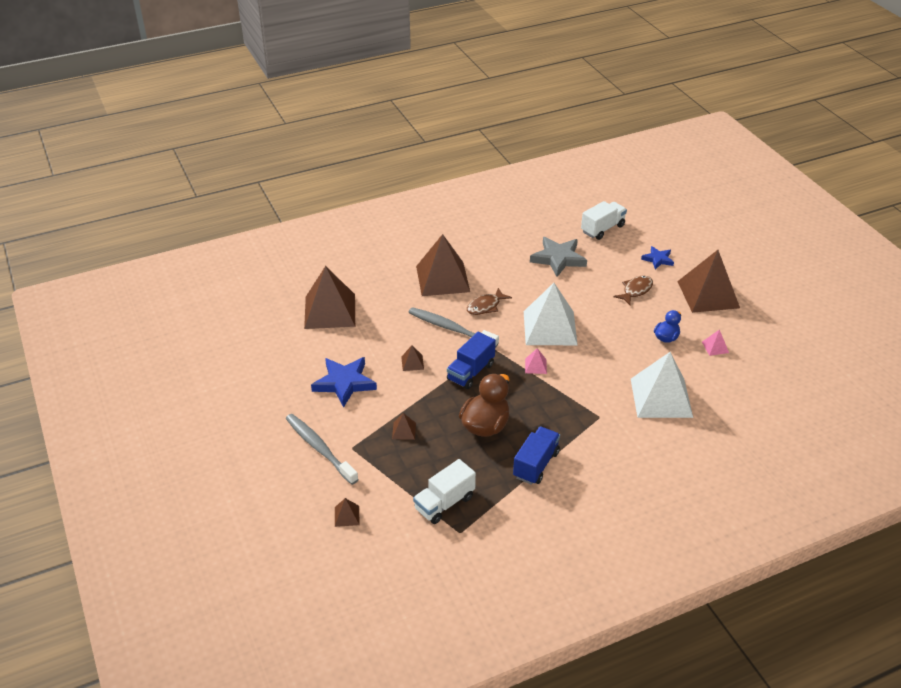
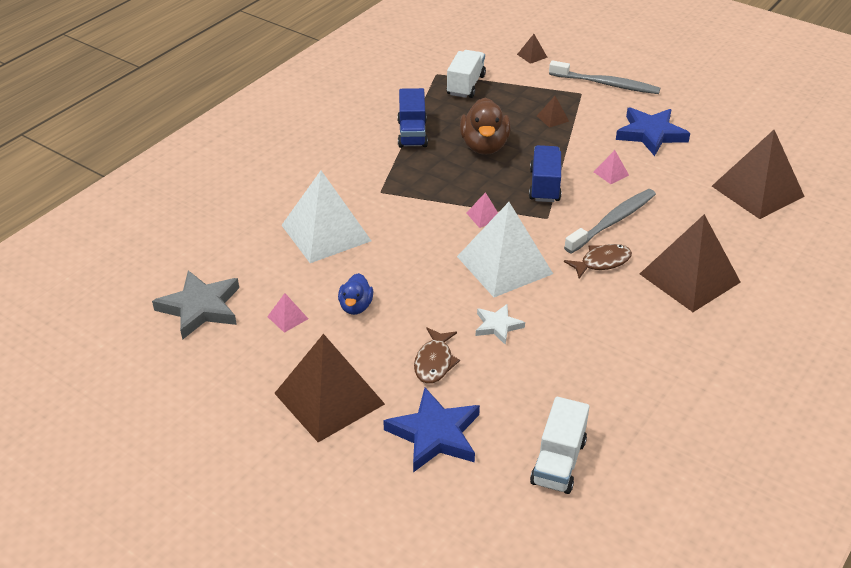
camera: 150 degrees right, 0 degrees up
(412, 363) = (611, 173): brown pyramid -> pink pyramid
(450, 328) = (613, 221): grey toothbrush -> grey toothbrush turned 45 degrees counterclockwise
(485, 306) = (602, 262): brown fish -> brown fish turned 45 degrees clockwise
(558, 259) = (577, 372): grey star -> grey star (200, 308)
(584, 295) = (498, 326): none -> white star
(658, 259) = (434, 434): blue star -> blue star, size x1.74

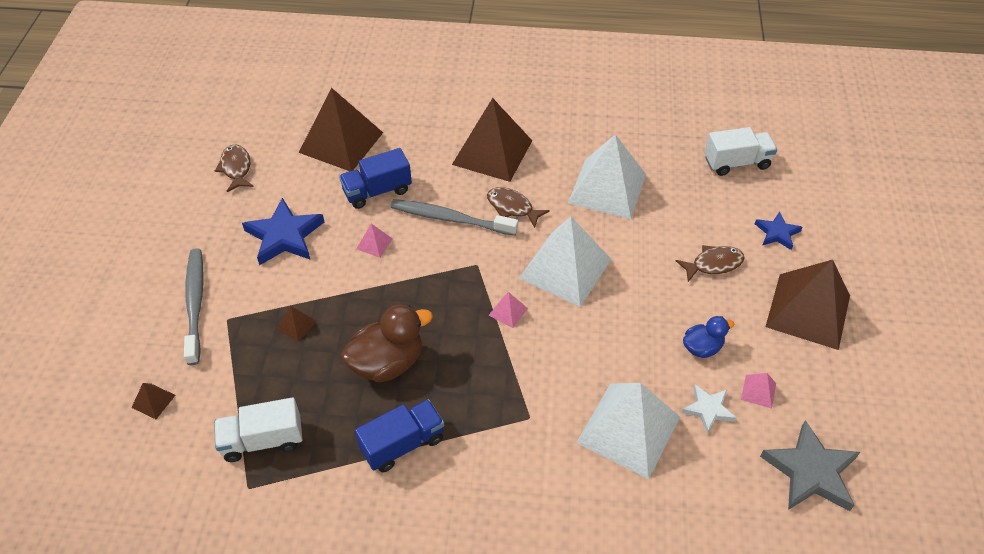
camera: 120 degrees left, 10 degrees up
(434, 434) = (777, 233): blue star -> blue star, size x0.57
(498, 326) = (641, 243): white star -> white star (708, 409)
(544, 186) = (427, 285): blue truck -> blue truck (377, 191)
(586, 336) = (607, 188): none -> white pyramid
(751, 130) = (236, 168): none -> brown fish

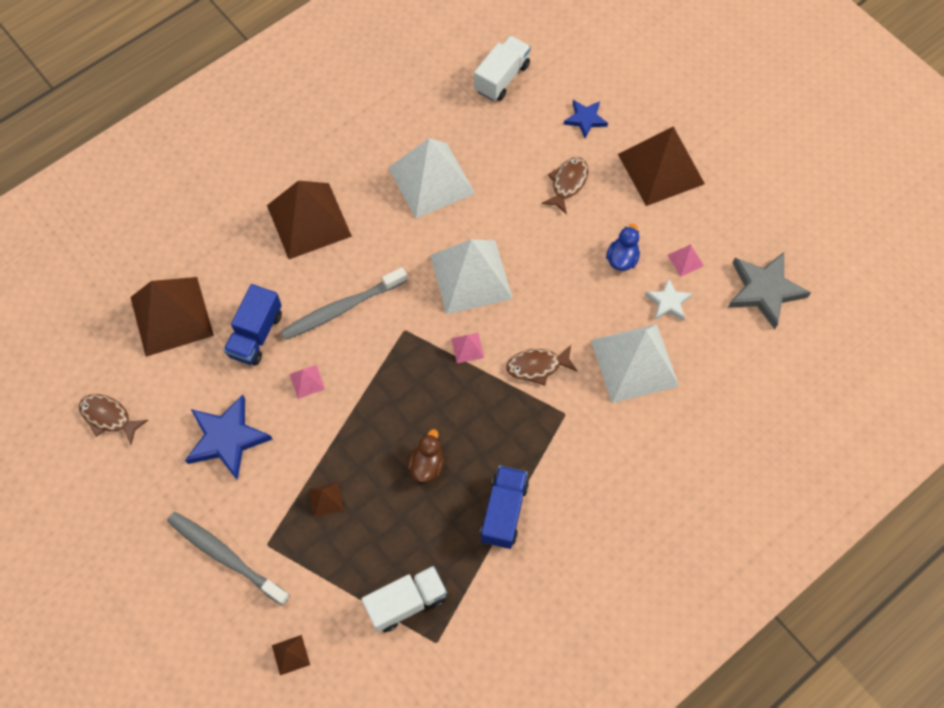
camera: 45 degrees left, 15 degrees up
(262, 440) = (406, 602): white truck -> white truck turned 150 degrees counterclockwise
(387, 363) = (427, 465): brown duck -> brown duck, size x0.57
(512, 208) = (378, 258): brown fish -> brown fish (537, 366)

